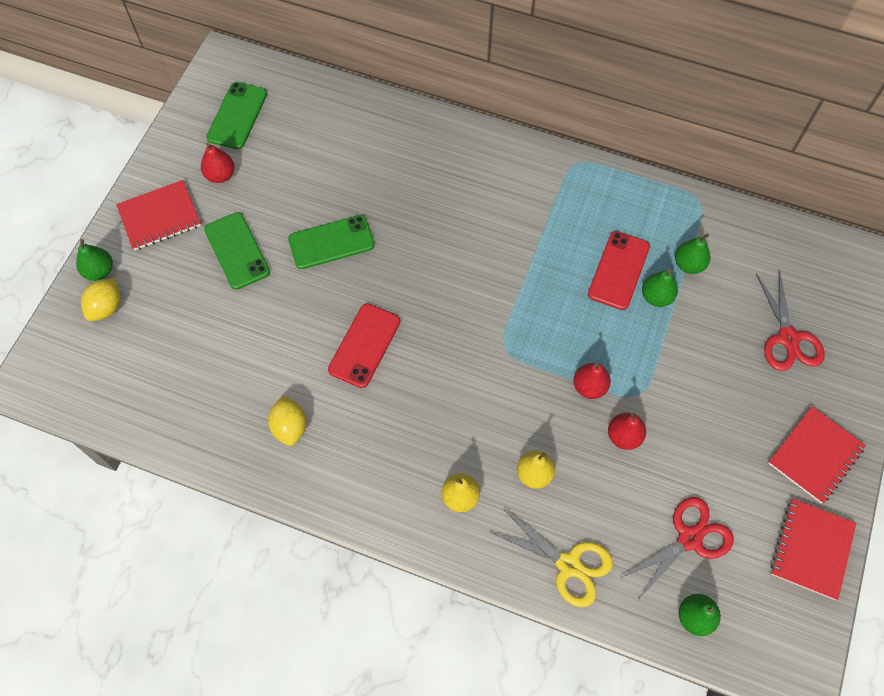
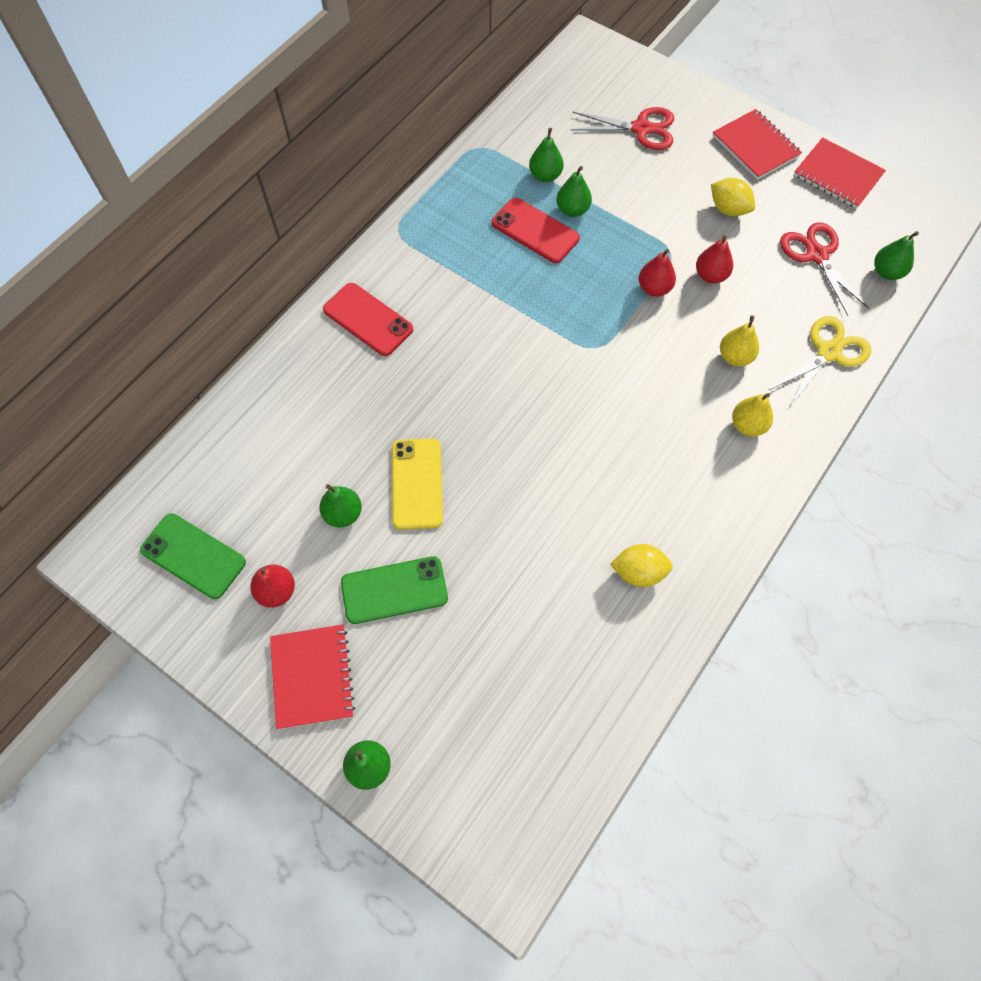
camera: 75 degrees left, 0 degrees up
(106, 307) = (426, 764): yellow lemon -> yellow lemon (728, 209)
(293, 199) = (343, 514): none -> green pear
(331, 242) = (417, 484): green phone -> yellow phone
(364, 345) = (558, 476): red phone -> red phone (368, 319)

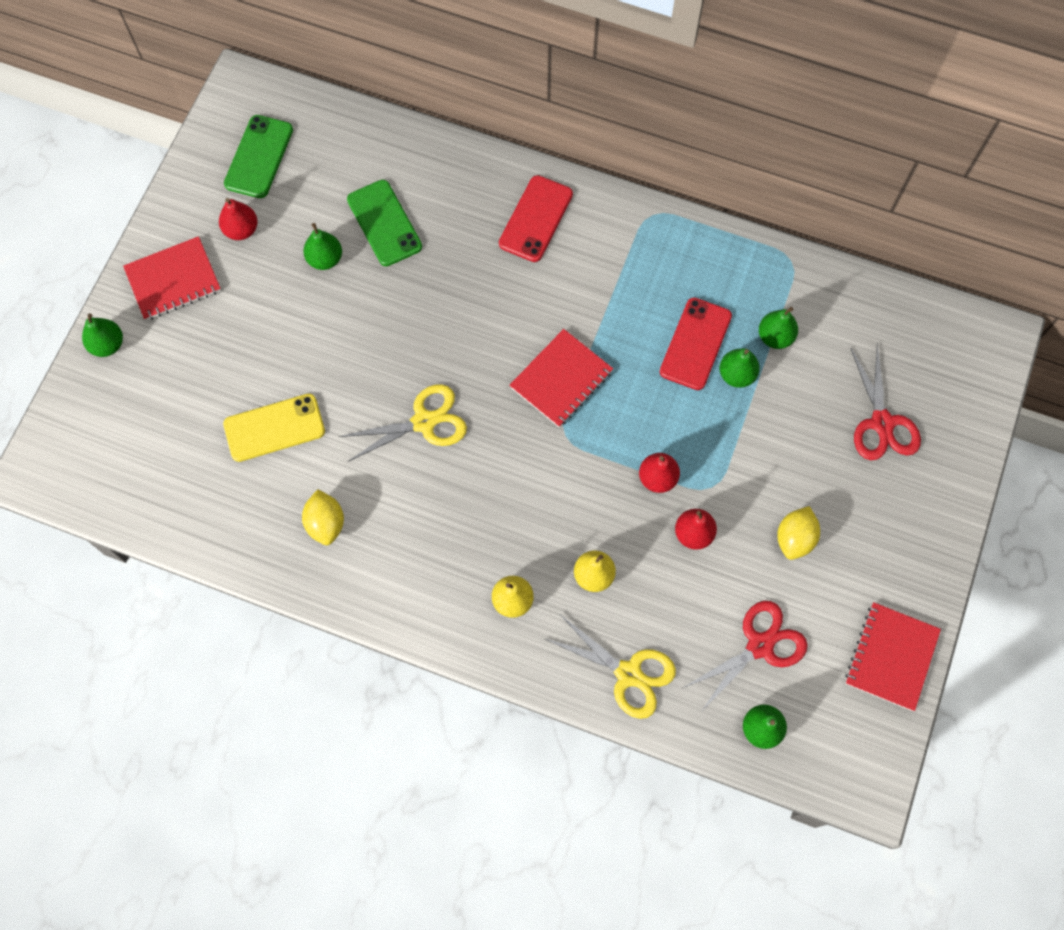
camera: 75 degrees right, 5 degrees up
(394, 590) = (263, 321): green phone -> green phone (384, 223)
(417, 484) = (369, 310): yellow phone -> yellow phone (274, 428)
(552, 460) = (424, 422): none -> yellow scissors
(755, 146) = (902, 555): red notebook -> red notebook (561, 379)

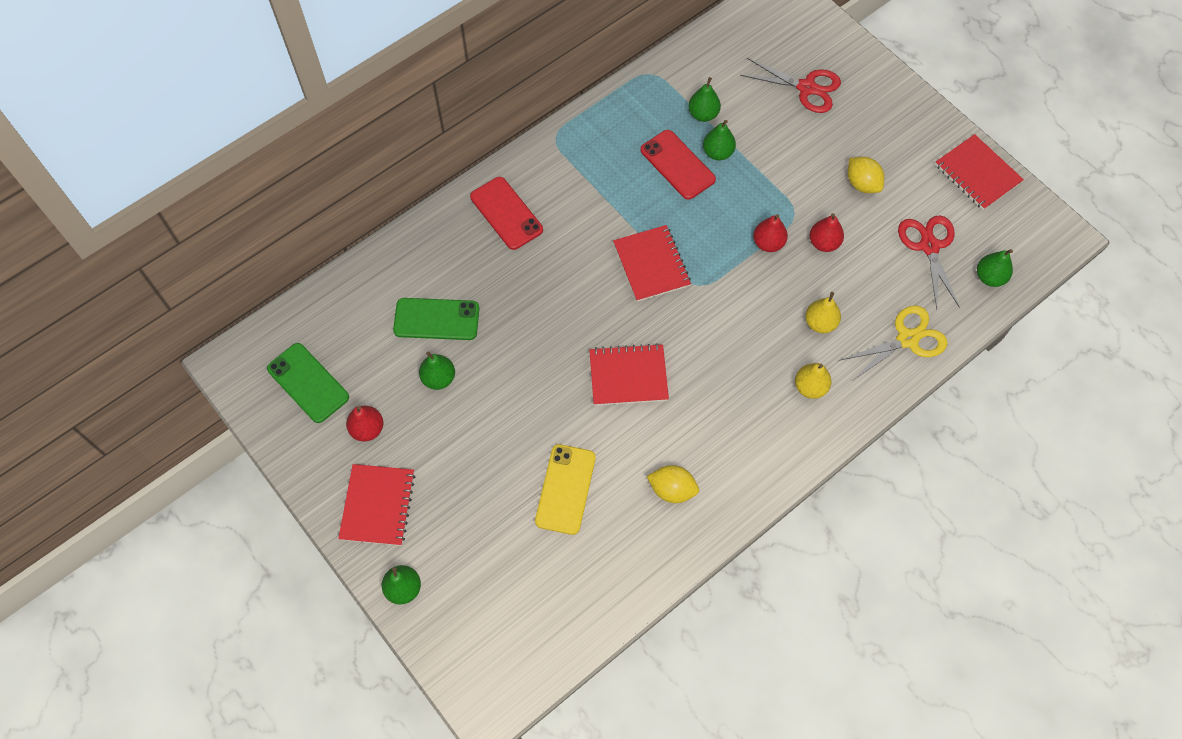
camera: 60 degrees left, 5 degrees down
(424, 422) = (628, 376): yellow scissors -> red notebook

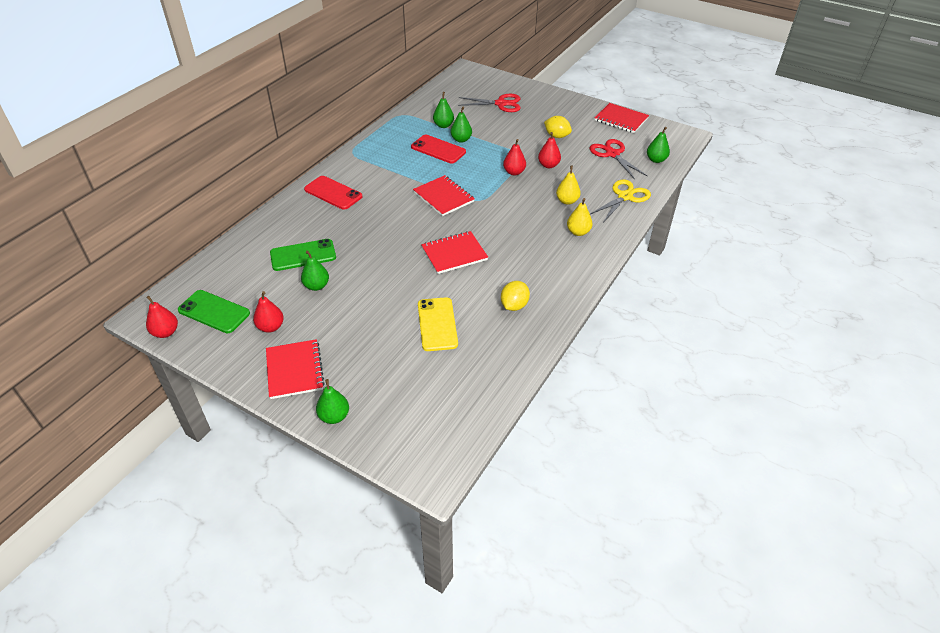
camera: 20 degrees left, 20 degrees down
(247, 398) = (165, 332): none -> red pear
(672, 489) = (514, 305): yellow lemon -> yellow lemon turned 60 degrees counterclockwise

